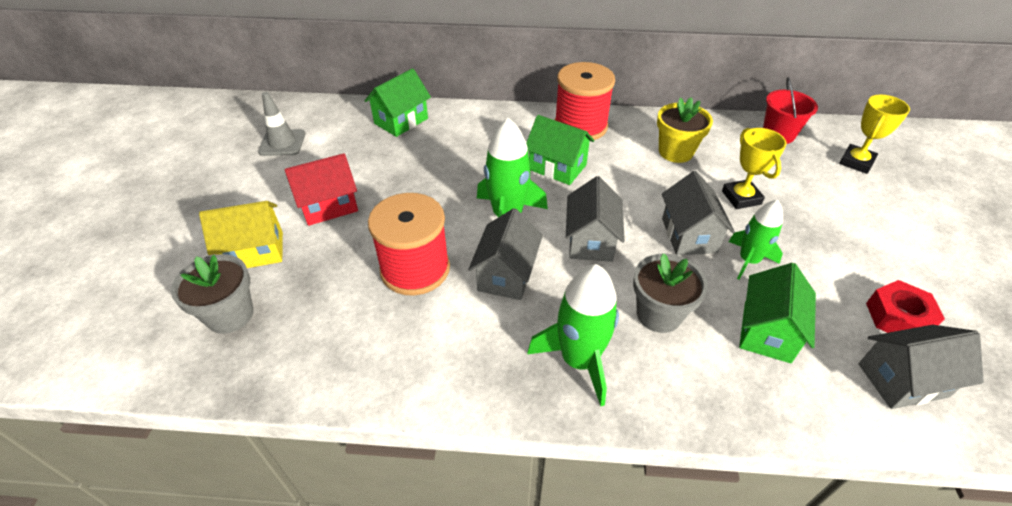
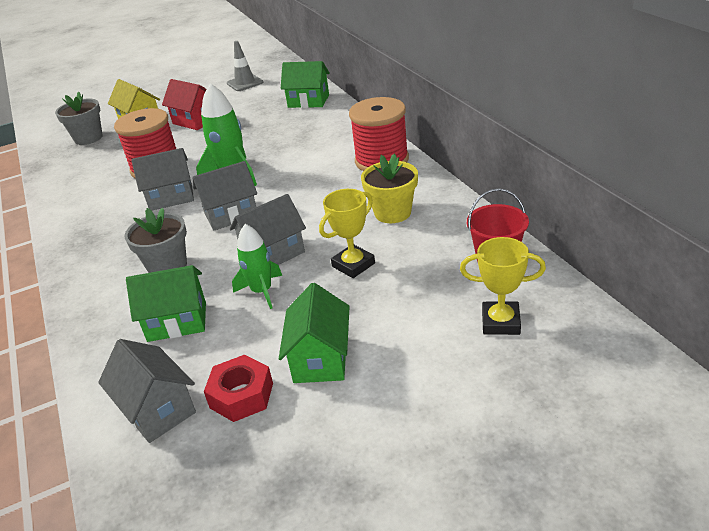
camera: 65 degrees right, 10 degrees down
(557, 167) = (311, 171): green house -> green house (320, 359)
(579, 360) = (106, 250): green rocket -> none

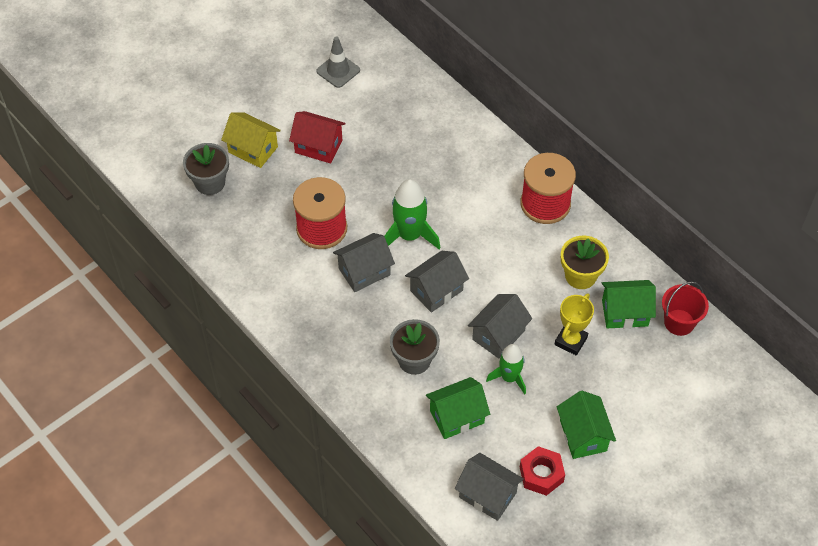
camera: 20 degrees left, 20 degrees up
(308, 101) = (430, 106): green house -> green house (625, 313)
(500, 322) = (697, 385): yellow trophy -> none

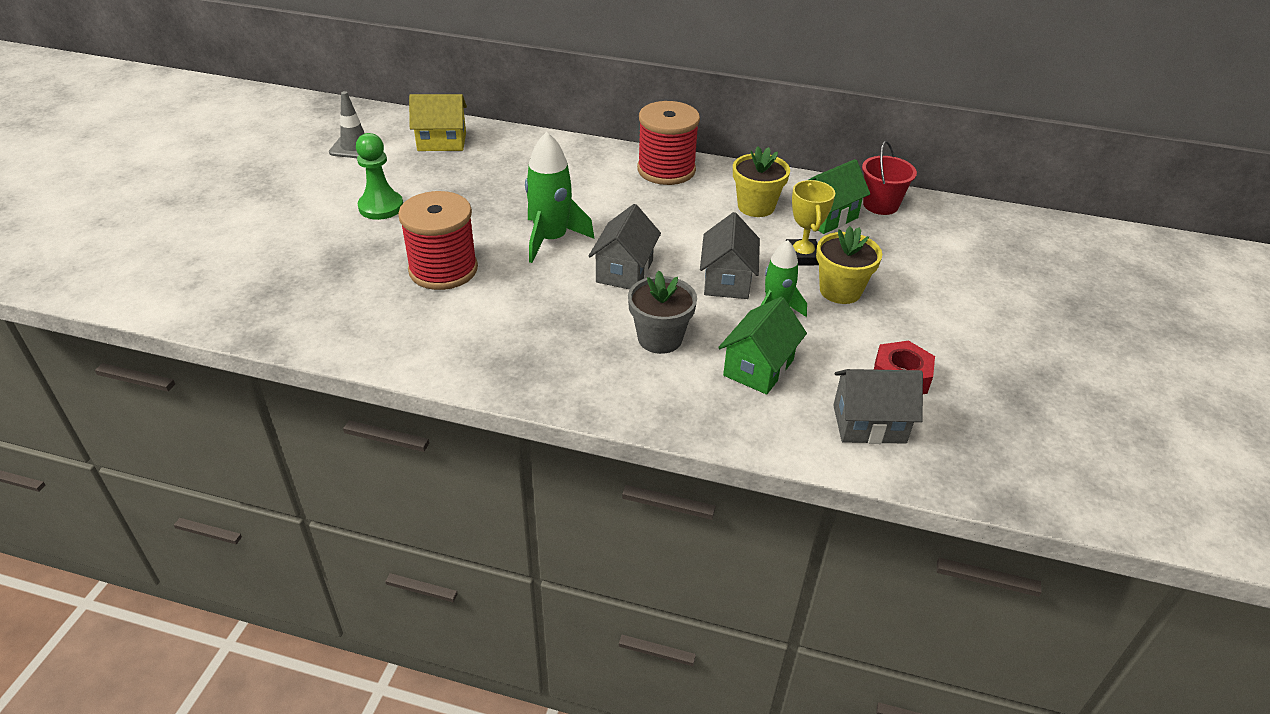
camera: 35 degrees left, 15 degrees down
(210, 183) = (263, 280): grey flower pot -> none
(253, 149) = (300, 234): yellow house -> yellow house (442, 142)
(318, 146) = (381, 207): red house -> green pawn
(364, 271) = (527, 286): grey house -> none
(569, 385) = (840, 291): none -> yellow flower pot
(583, 435) = (901, 325): green house -> none

